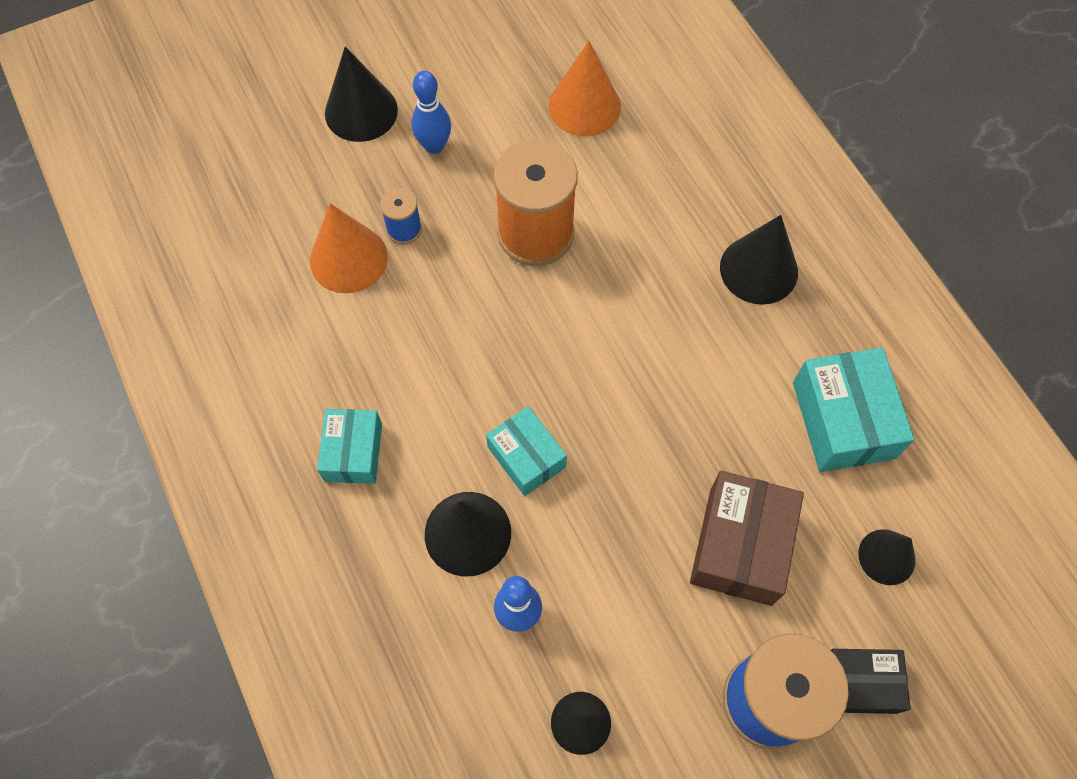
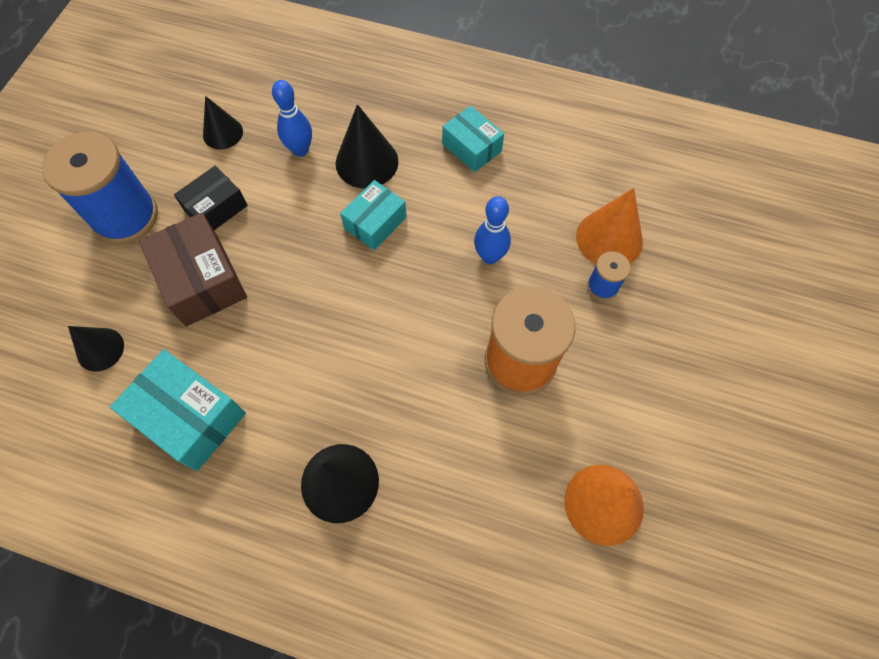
camera: 135 degrees right, 0 degrees up
(361, 111) = (738, 340): black cone -> none
(434, 146) = (660, 362): blue bowling pin -> blue bowling pin (490, 256)
(526, 457) = (375, 223): turquoise box -> turquoise box turned 60 degrees counterclockwise
(859, 683) = (75, 265): black box -> black box (216, 208)

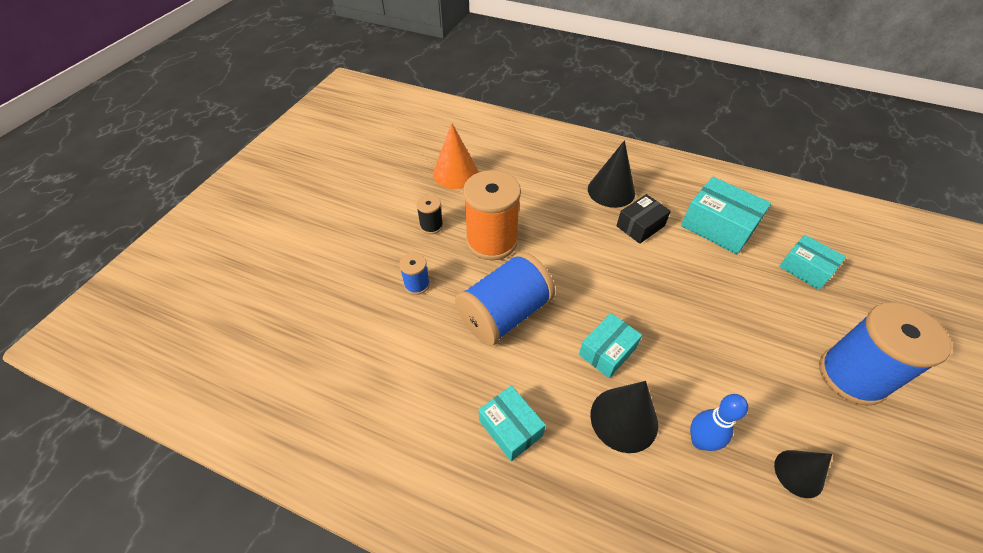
camera: 175 degrees left, 15 degrees down
(100, 349) = (805, 269): black cone -> turquoise box
(202, 280) = (749, 312): brown box -> none
(216, 208) = (766, 378): black box -> black box (640, 226)
(490, 256) = (504, 314): blue bowling pin -> blue spool
(609, 238) = (398, 321): orange cone -> none
(611, 382) = (431, 226): none -> black spool

